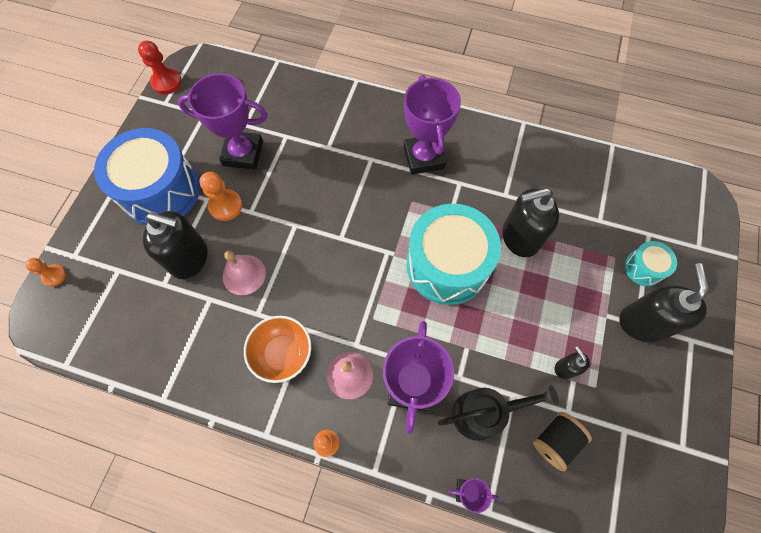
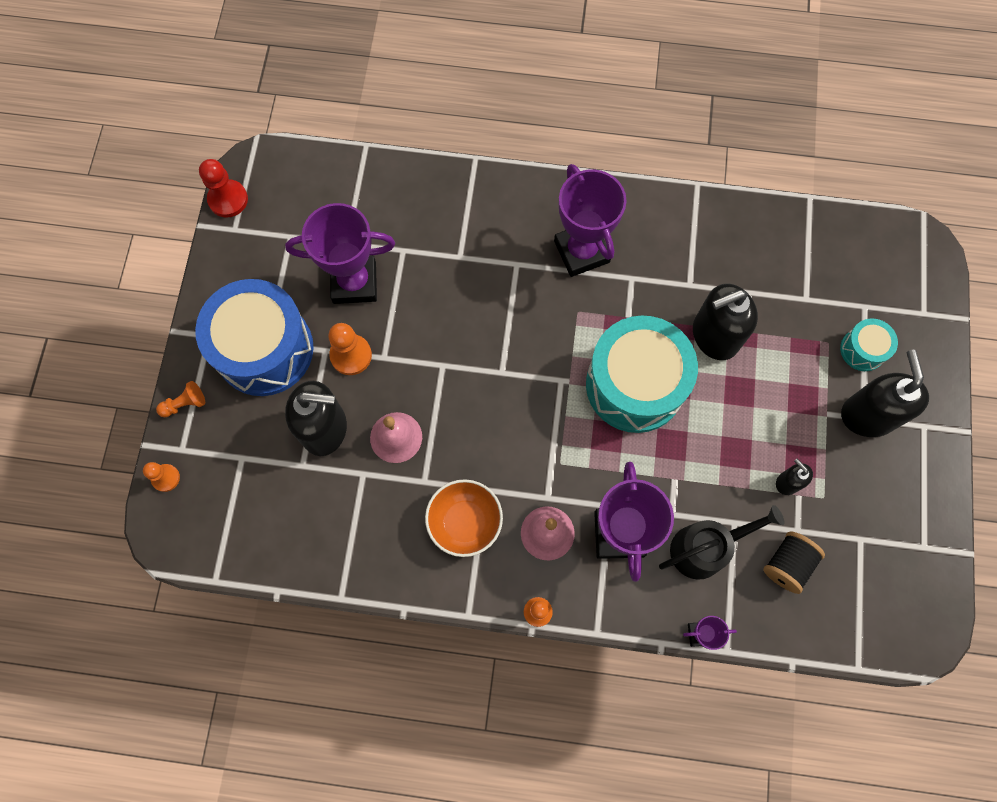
camera: 10 degrees left, 5 degrees up
(88, 221) = (185, 404): none -> orange pawn

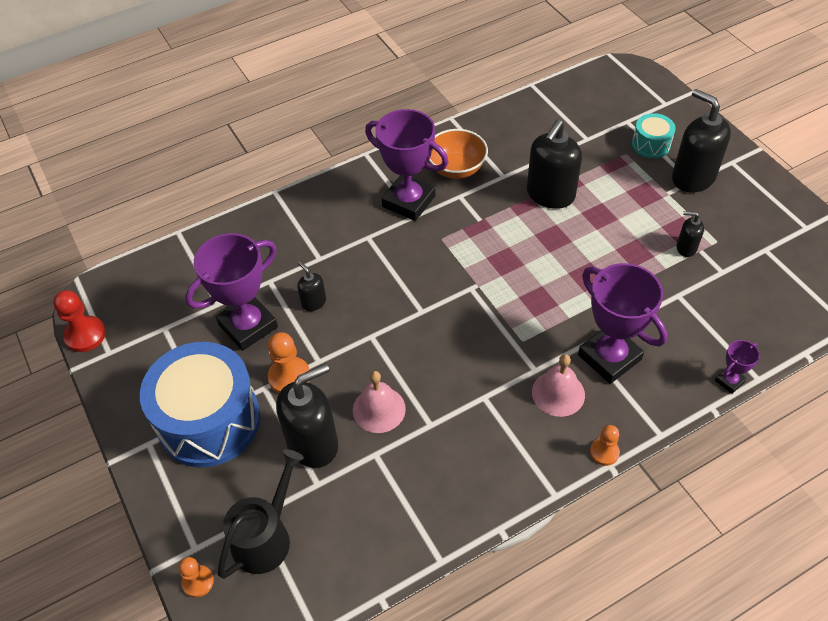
camera: 35 degrees left, 20 degrees down
(185, 404) = (168, 510): orange pawn -> none
(422, 298) = (313, 302): none -> black soap dispenser
(465, 522) = (489, 430): orange bowl -> orange bowl (456, 168)
(635, 385) = (526, 257): turquoise drum -> none
(704, 548) = (676, 325): black watering can -> black watering can (266, 537)
(787, 564) = (738, 296): black spool -> none

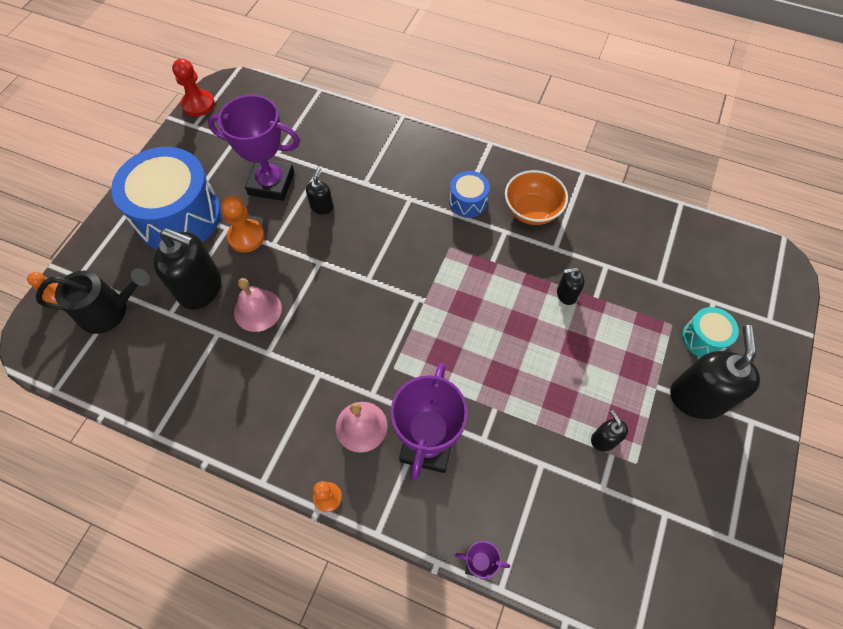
camera: 50 degrees right, 10 degrees up
(408, 201) = (468, 201): purple trophy -> blue drum
(550, 195) = (566, 294): black soap dispenser -> black soap dispenser, size x0.49

